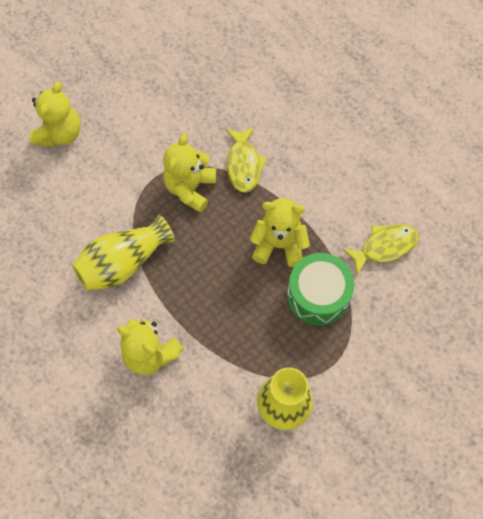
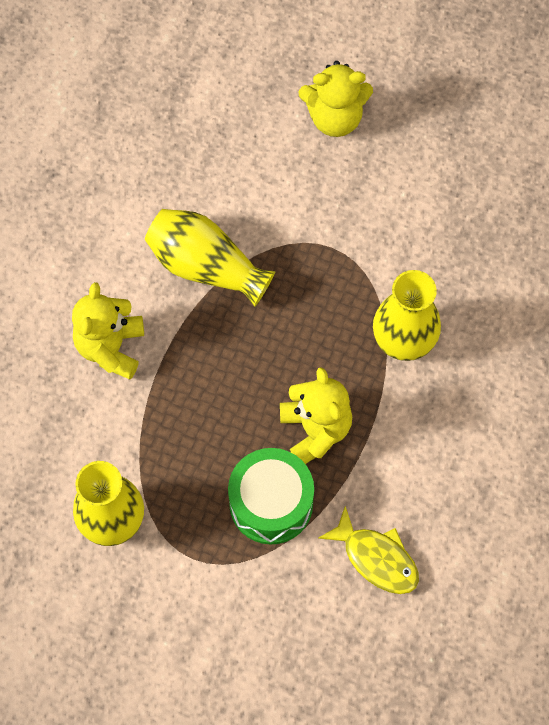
camera: 65 degrees right, 0 degrees up
(190, 188) = (339, 294): yellow teddy bear -> none
(244, 165) = (403, 342): yellow fish -> yellow vase

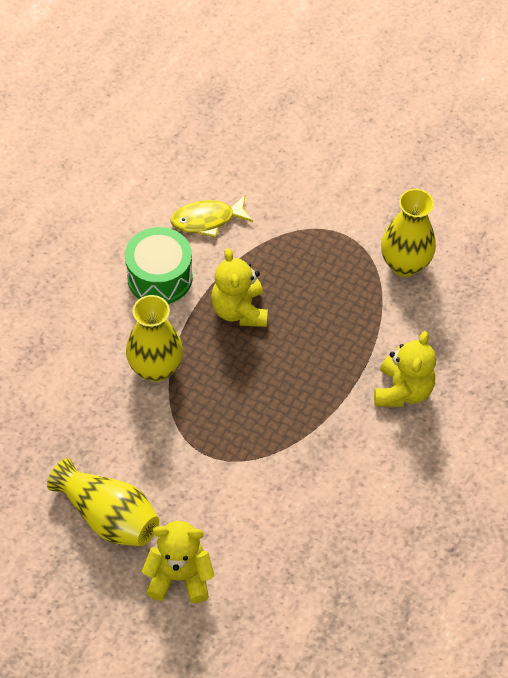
camera: 175 degrees left, 10 degrees down
(206, 266) = (316, 448): yellow vase -> yellow vase (108, 516)
(271, 503) = (281, 263): green drum -> green drum (159, 277)
(376, 558) = (207, 220): yellow fish -> yellow fish turned 60 degrees counterclockwise

